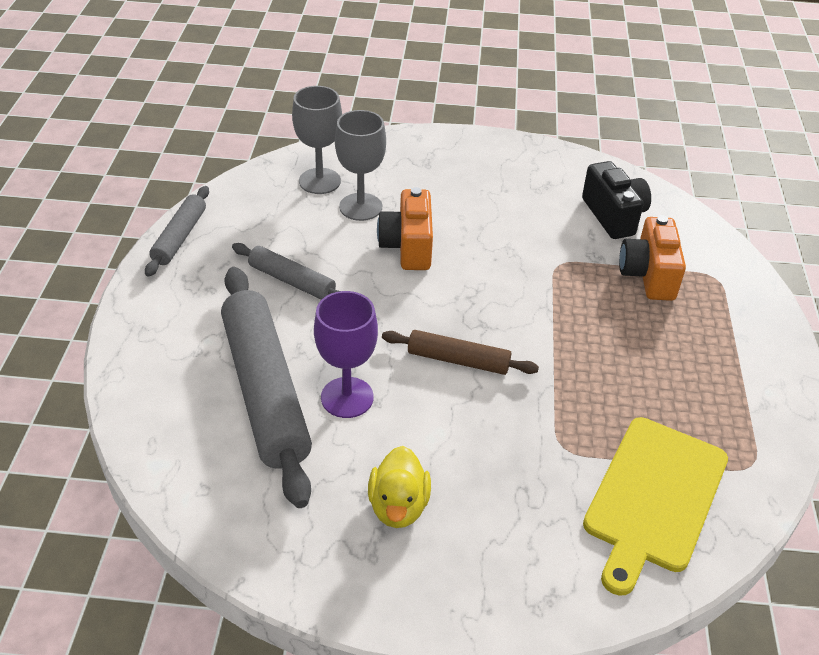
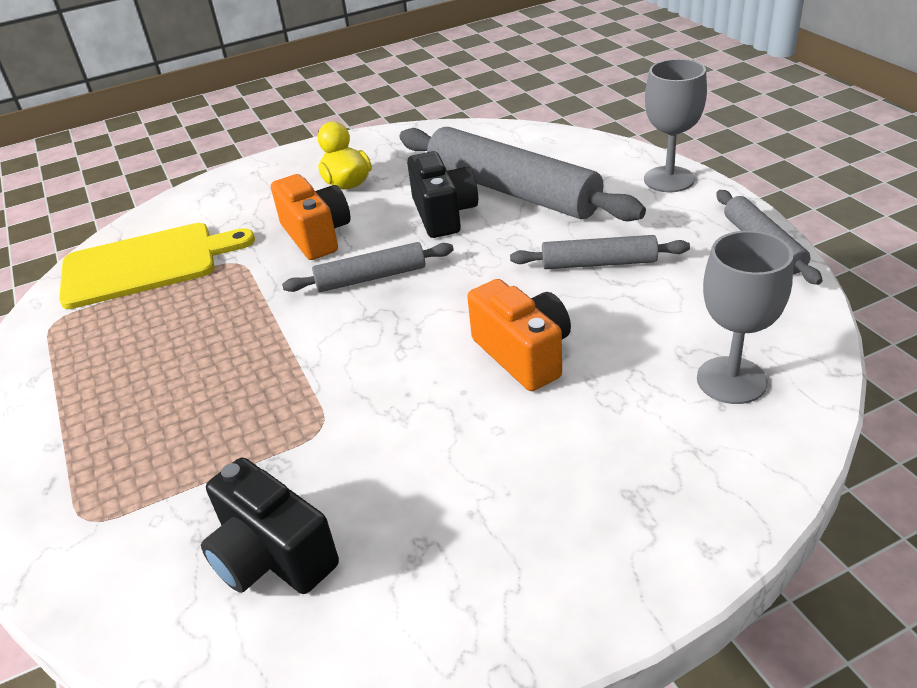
camera: 155 degrees right, 5 degrees down
(347, 397) = (443, 214): purple goblet -> black camera
(360, 207) = (635, 373): grey goblet -> grey goblet (669, 179)
(458, 360) = (371, 277): brown rolling pin -> grey rolling pin
(648, 275) = (190, 472): orange camera -> orange camera (316, 235)
(654, 498) = (146, 264): yellow cutting board -> yellow cutting board turned 75 degrees clockwise

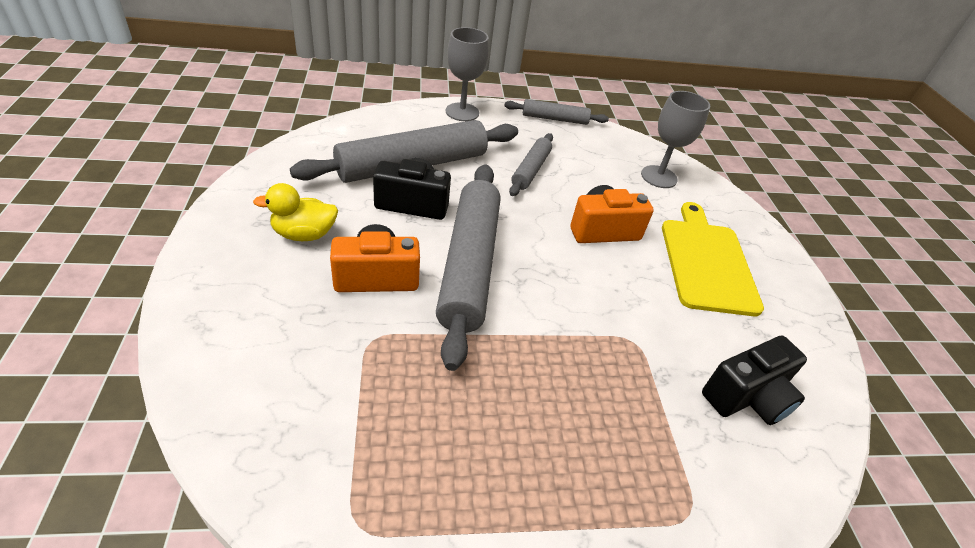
camera: 80 degrees left, 5 degrees up
(146, 264) = (308, 414): yellow cutting board -> yellow cutting board (706, 262)
(371, 277) = (469, 265): grey rolling pin -> grey rolling pin, size x1.93

